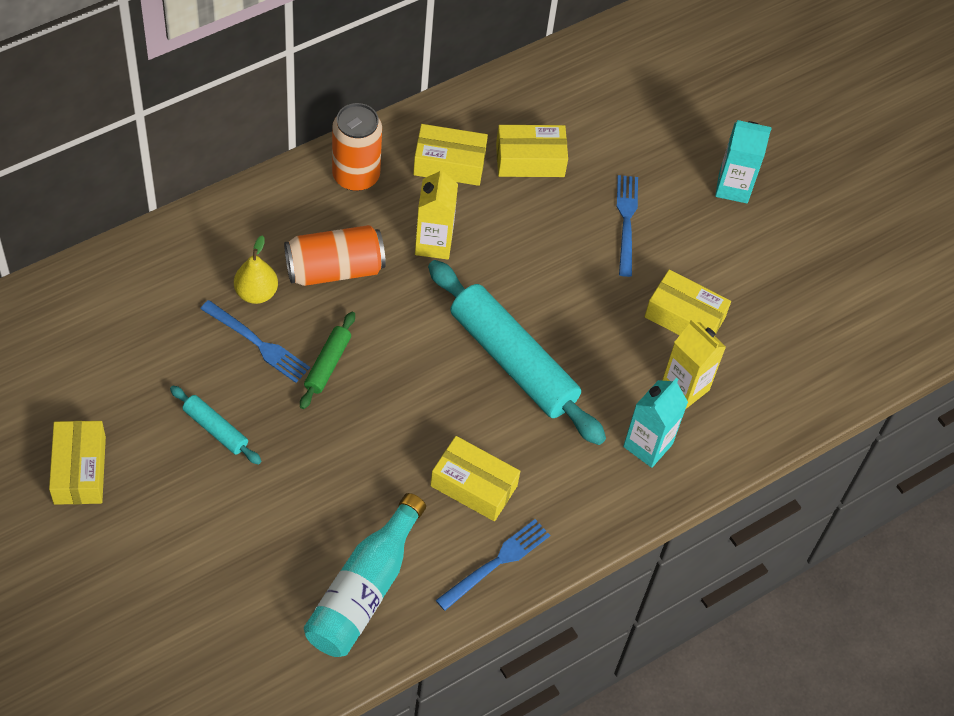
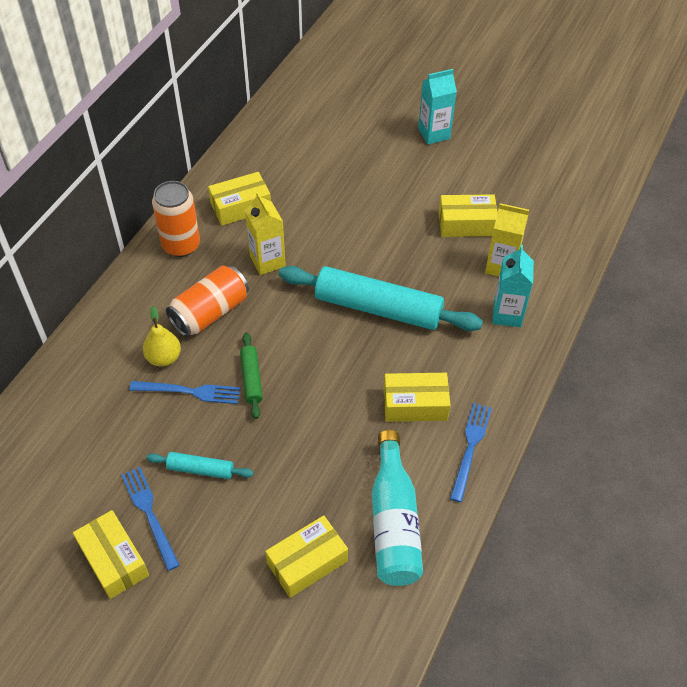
camera: 25 degrees left, 5 degrees down
(530, 160) = (293, 179): yellow box -> yellow box (307, 562)
(626, 221) = (384, 185): blue fork -> blue fork (149, 514)

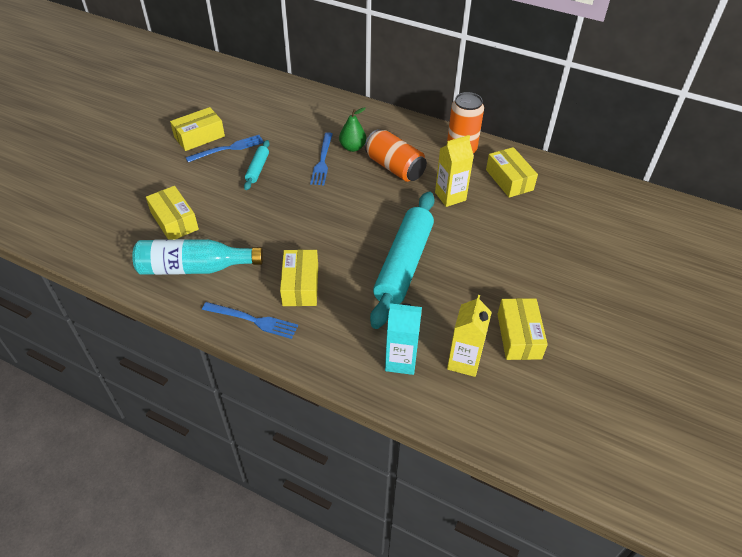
camera: 90 degrees right, 5 degrees down
(164, 358) = (352, 147): yellow pear -> green pear
(251, 379) = (332, 190): green rolling pin -> none
(434, 134) = (649, 316): turquoise carton -> none

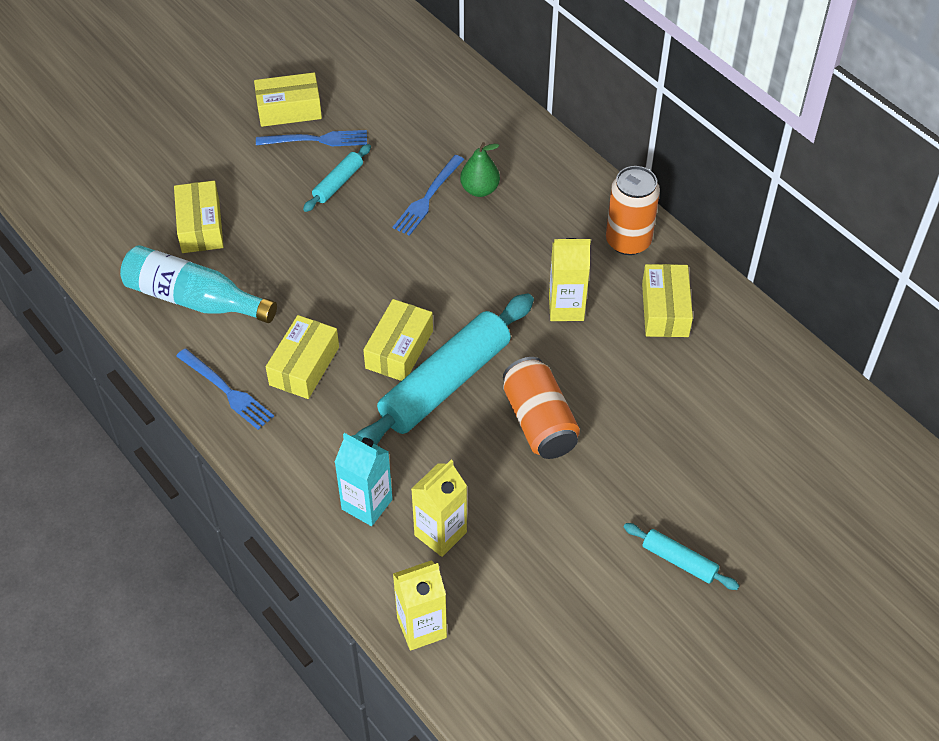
camera: 25 degrees right, 5 degrees up
(394, 167) = (518, 239): orange can -> orange can (539, 422)
(493, 432) = (421, 627): none -> yellow carton
(519, 336) = (528, 529): yellow box -> yellow box (399, 349)
(624, 320) = (679, 561): none -> turquoise rolling pin

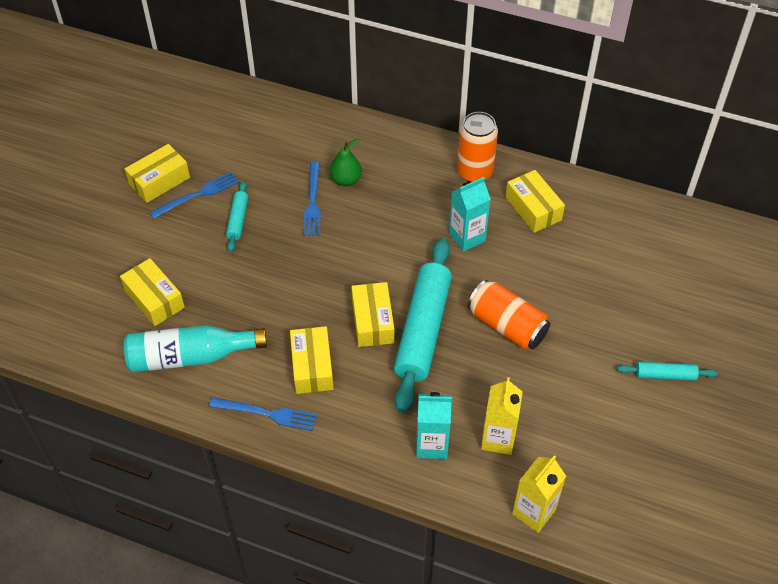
camera: 30 degrees left, 0 degrees up
(566, 308) = (467, 237): yellow carton -> turquoise carton

